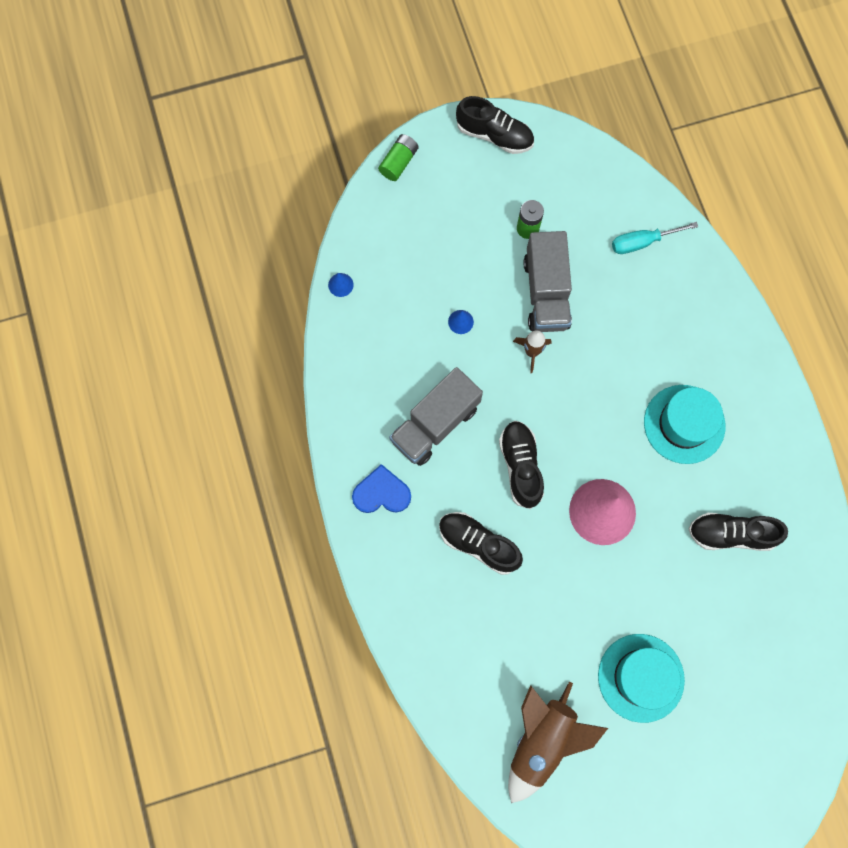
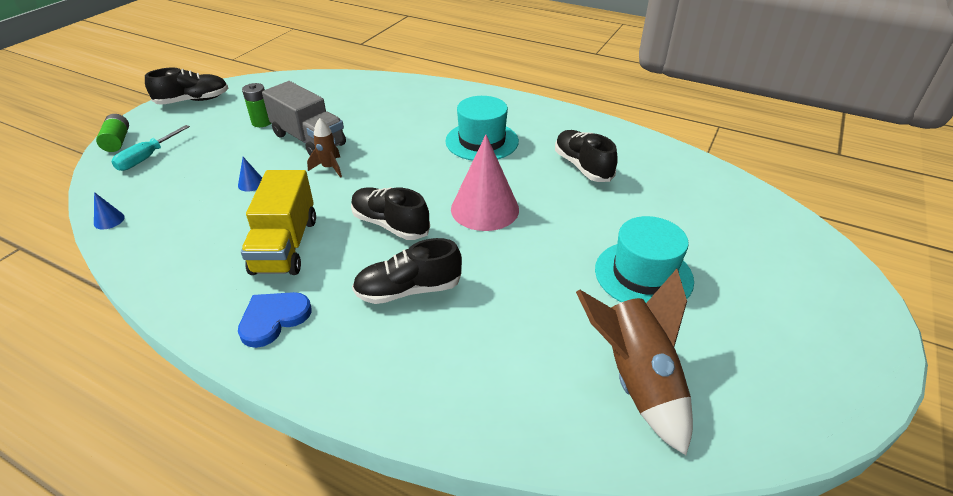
camera: 45 degrees left, 35 degrees down
(435, 424) = (285, 245): grey truck -> yellow truck
(641, 242) = (353, 93): turquoise screwdriver -> turquoise screwdriver (146, 158)
(731, 534) = (582, 166): black shoe -> black shoe turned 105 degrees clockwise

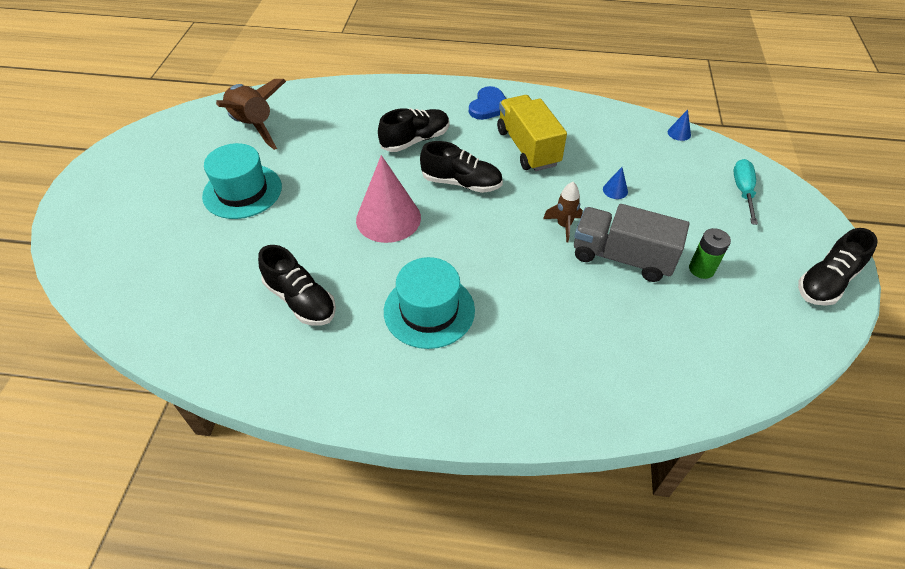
camera: 160 degrees right, 10 degrees up
(117, 141) = (801, 201): green battery -> none

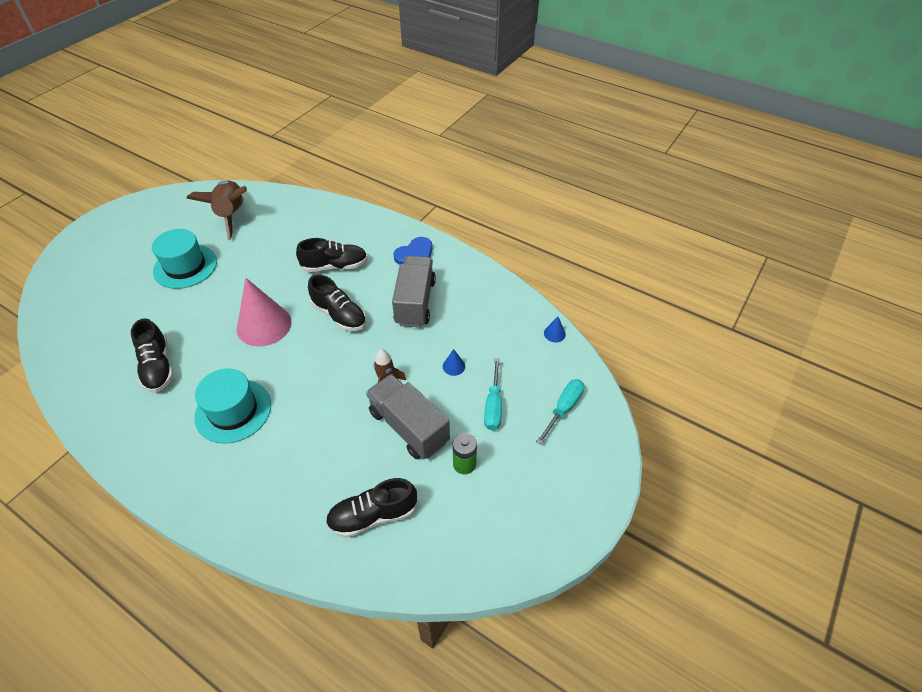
camera: 25 degrees right, 0 degrees up
(528, 147) = (415, 302): yellow truck -> grey truck
(682, 211) = (493, 406): none -> turquoise screwdriver
(826, 282) = (563, 521): black shoe -> black shoe (373, 515)

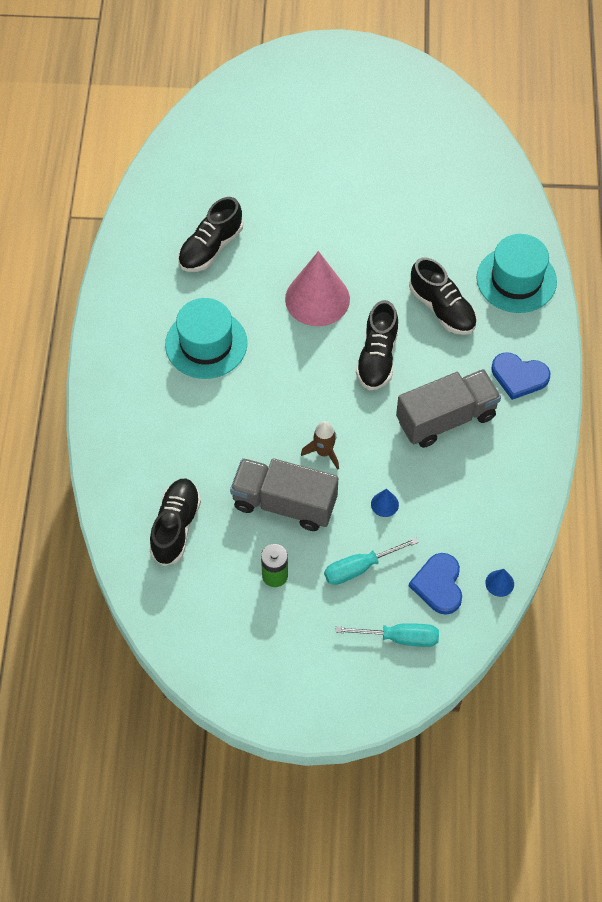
camera: 60 degrees right, 10 degrees up
(185, 266) = (341, 174): turquoise hat -> turquoise hat (516, 279)
(232, 215) = (443, 159): brown rocket -> none
(373, 515) = (176, 527): black shoe -> black shoe turned 60 degrees clockwise
(409, 427) = (284, 503): grey truck -> grey truck turned 90 degrees counterclockwise
(535, 366) = (438, 585): none -> blue heart

